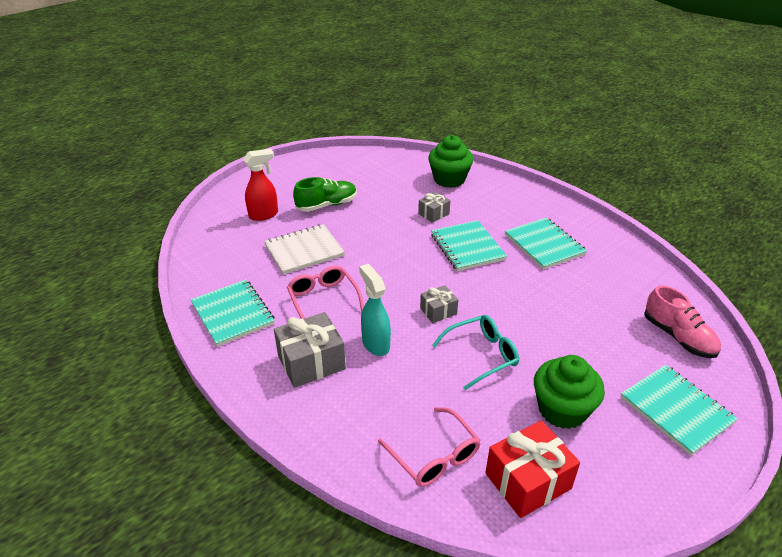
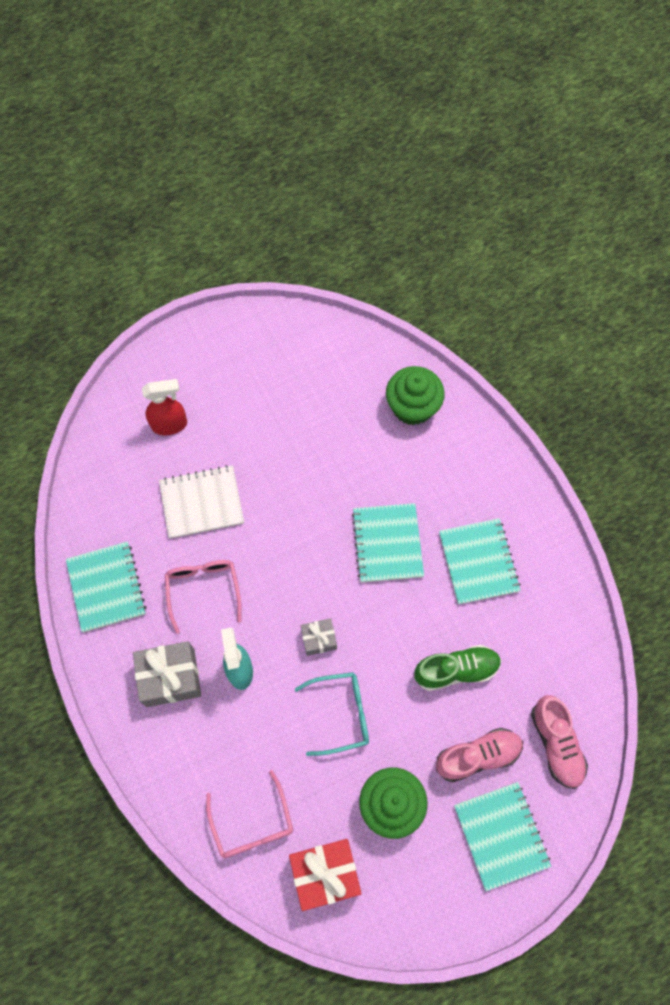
camera: 15 degrees right, 30 degrees up
(327, 205) = (247, 423): green shoe -> green shoe (456, 670)
(433, 214) = (369, 472): grey gift -> none
(618, 358) = (478, 756): none -> pink shoe

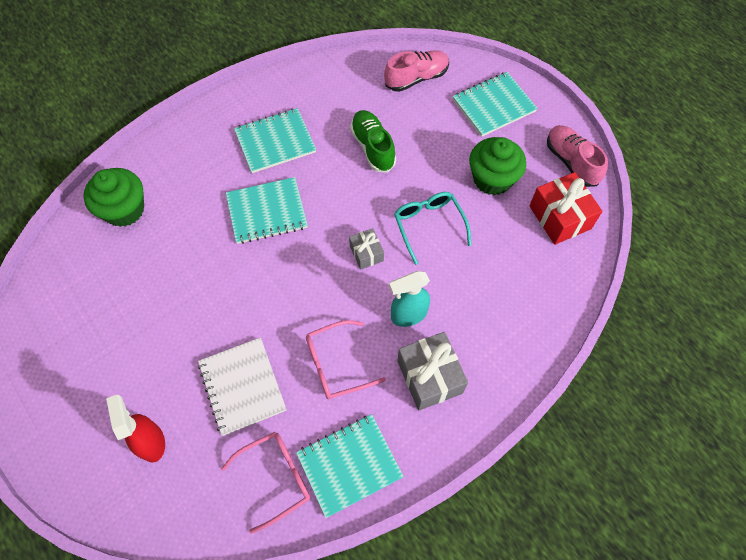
camera: 100 degrees left, 5 degrees down
(252, 823) = (539, 278): pink glasses -> pink glasses (275, 478)
(478, 756) = (438, 126): pink shoe -> pink shoe (571, 162)

